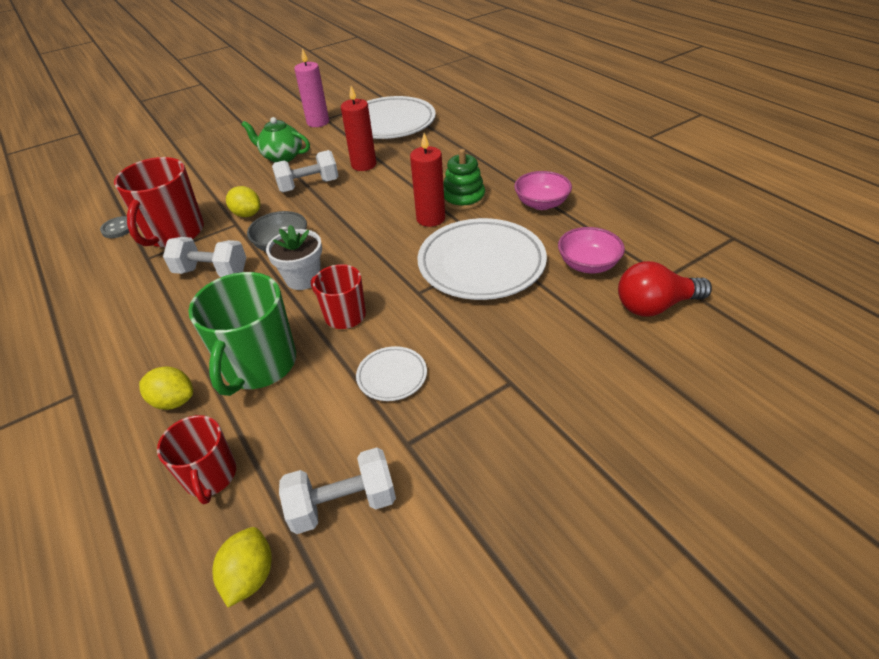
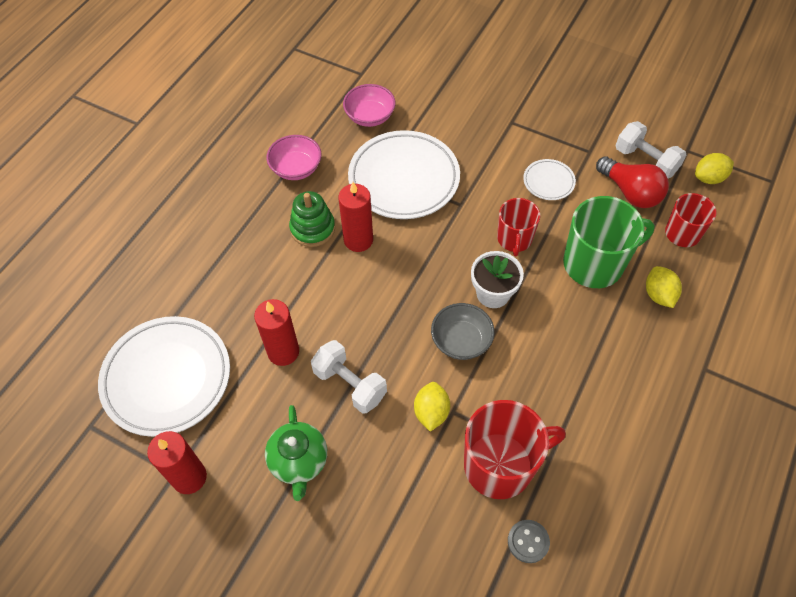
camera: 120 degrees left, 15 degrees up
(211, 272) = (530, 376): white dumbbell -> none
(318, 122) = (189, 477): pink candle -> red candle
(655, 306) = (397, 73): red light bulb -> red light bulb (630, 192)

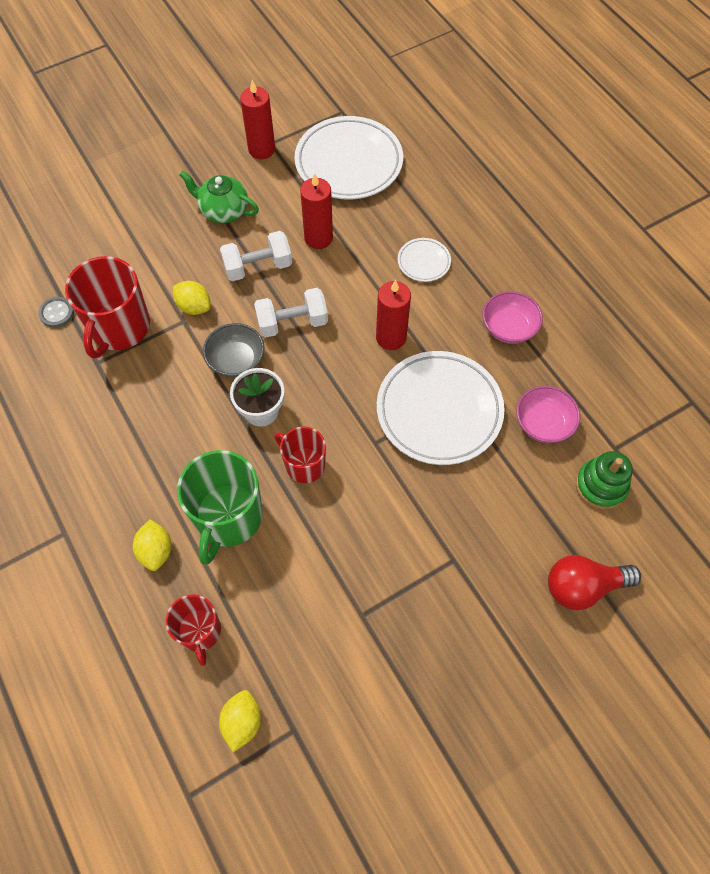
camera: 120 degrees right, 5 degrees up
(312, 229) = (427, 309): green stacking toy -> green stacking toy (601, 486)
(548, 182) = (349, 542): white plate -> white plate (423, 262)
(630, 192) = (282, 617): red light bulb -> red light bulb (583, 586)
(645, 161) = (310, 667): white dumbbell -> white dumbbell (292, 323)
(658, 295) = (156, 551): yellow lemon -> yellow lemon turned 60 degrees clockwise

